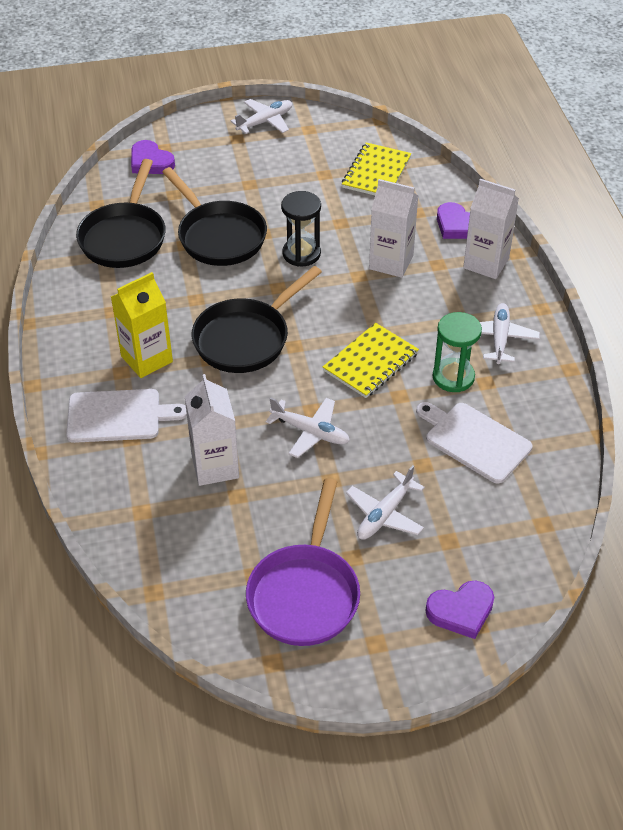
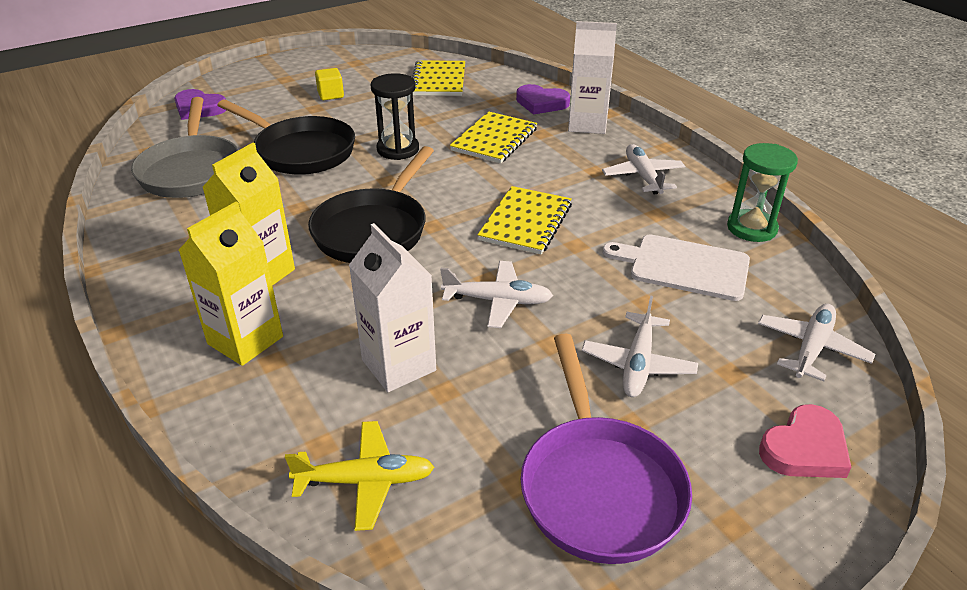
camera: 20 degrees left, 10 degrees down
(118, 416) = (245, 340): white cutting board -> yellow carton
(124, 237) = (191, 170): black pan -> grey pan
(160, 545) = (366, 481): none -> yellow plane
(265, 122) = (309, 64): white plane -> white plane (811, 348)
(269, 170) = (330, 95): none -> yellow cube
(391, 262) = (494, 140): white carton -> yellow notebook
(453, 377) = (620, 216): green hourglass -> green hourglass (751, 228)
(461, 611) = (805, 448): purple heart -> pink heart

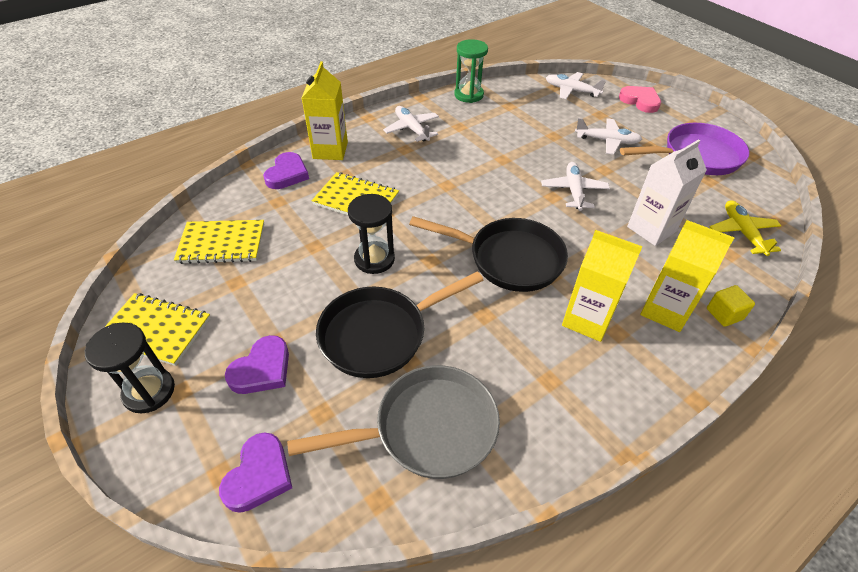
camera: 95 degrees left, 10 degrees up
(289, 104) = (262, 369): none -> purple heart
(291, 69) = (149, 391): none -> black hourglass
(300, 151) = (380, 334): black pan -> black pan turned 150 degrees counterclockwise
(330, 95) = (241, 332): yellow cube -> yellow cube (724, 314)
(526, 222) = (481, 180): yellow notebook -> yellow notebook (155, 330)
(587, 124) = (330, 150): white carton -> yellow carton
(643, 176) = (412, 129): white plane -> white plane turned 75 degrees clockwise
(684, 267) = (515, 120): white cutting board -> none

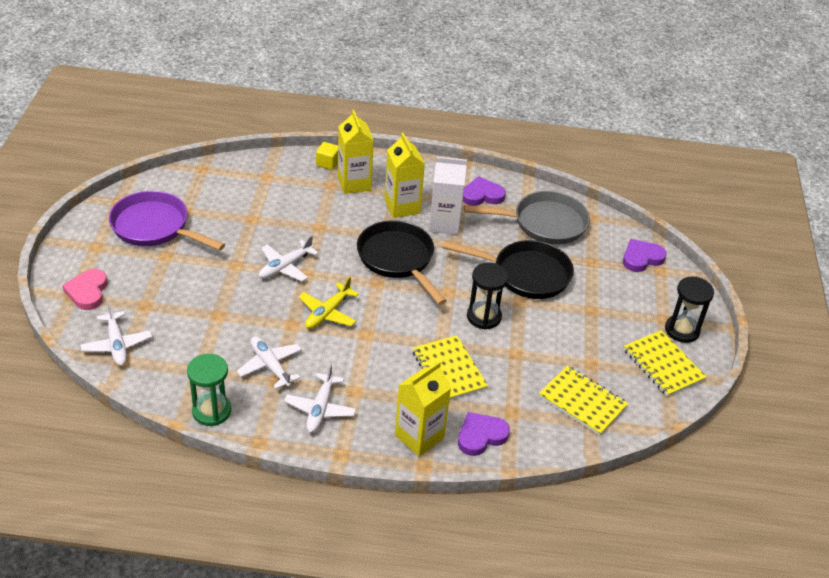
camera: 140 degrees left, 5 degrees down
(262, 369) = (609, 300): purple heart -> purple heart (482, 195)
(427, 429) = (544, 223): grey pan -> grey pan turned 150 degrees clockwise
(607, 141) = (189, 281): white plane -> white plane (270, 366)
(651, 229) = (283, 215): white carton -> white carton (444, 224)
(742, 232) = (235, 178): yellow plane -> yellow plane (327, 313)

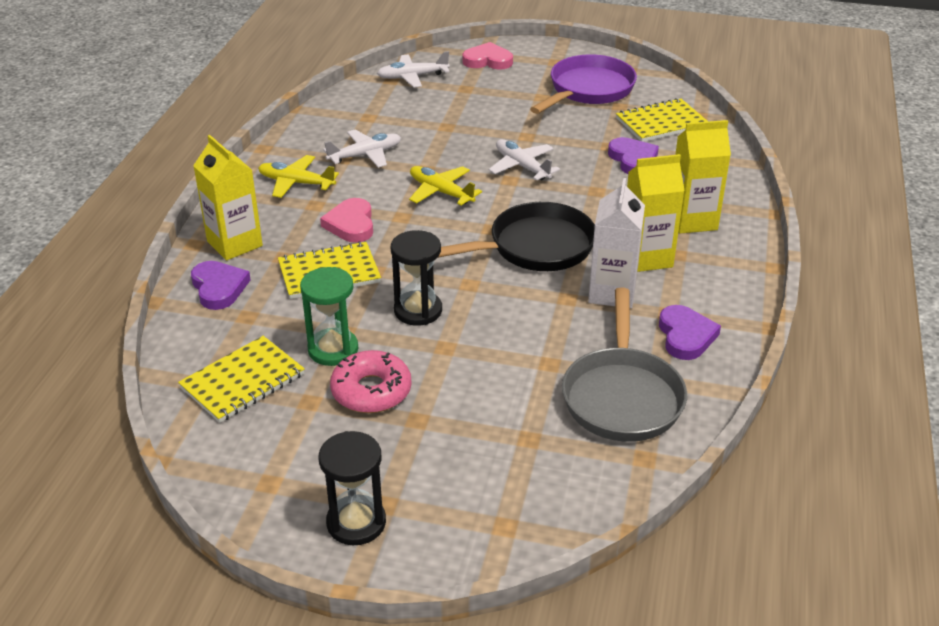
camera: 100 degrees right, 5 degrees down
(211, 411) = (312, 124): green hourglass -> green hourglass (333, 349)
(320, 409) = (296, 183): white plane -> yellow plane
(327, 163) = (733, 201): yellow cube -> none
(381, 364) = (351, 224): none -> pink heart
(526, 274) = (501, 360): black pan -> none
(572, 334) = (371, 391): none -> pink donut
(641, 258) = (537, 505): purple heart -> purple heart (633, 159)
(663, 365) = (287, 481): yellow notebook -> yellow notebook (661, 123)

